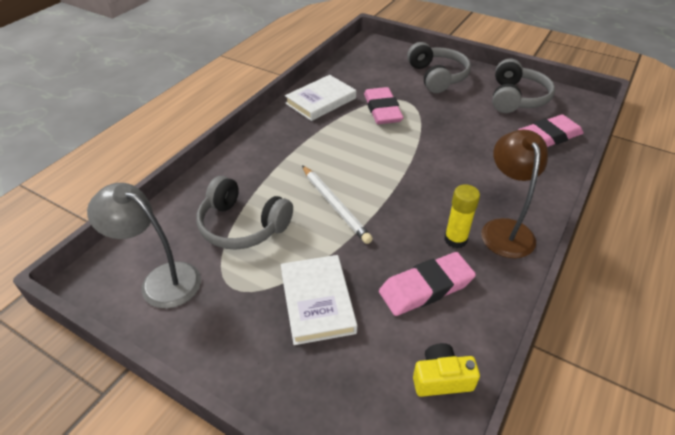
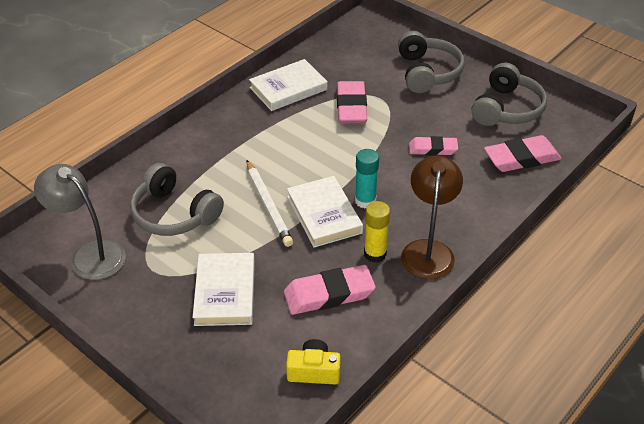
camera: 10 degrees right, 0 degrees up
(392, 208) = (324, 215): none -> white book
(426, 190) = (365, 201): none -> turquoise glue stick
(468, 137) = (432, 149): none -> pink eraser

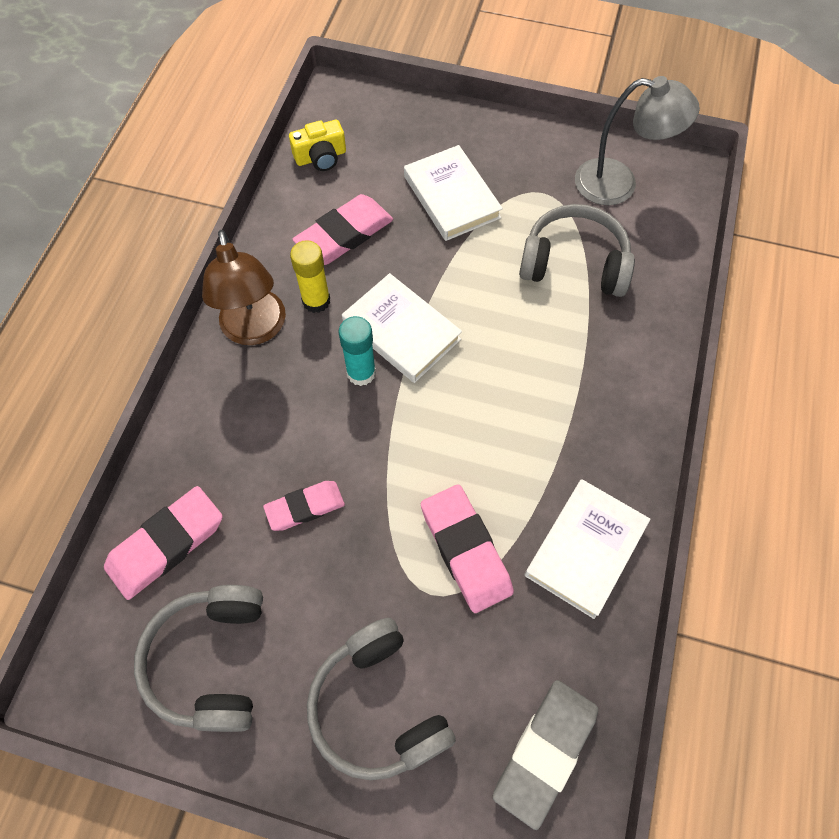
camera: 155 degrees right, 20 degrees up
(268, 205) = (475, 318): white pencil -> none
(358, 41) = (545, 751): none -> grey eraser

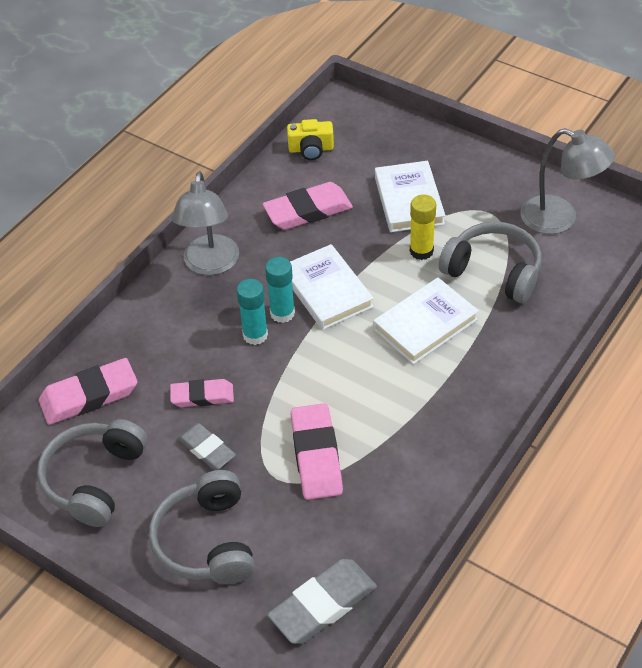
camera: 20 degrees right, 15 degrees down
(255, 330) = (210, 265): brown lamp -> grey lamp
(316, 301) = (266, 254): yellow glue stick -> yellow glue stick (421, 251)
(335, 578) = (206, 449): none -> grey eraser
(339, 409) = (255, 335): none -> turquoise glue stick
(585, 549) = (413, 479): white book -> white book (425, 324)

